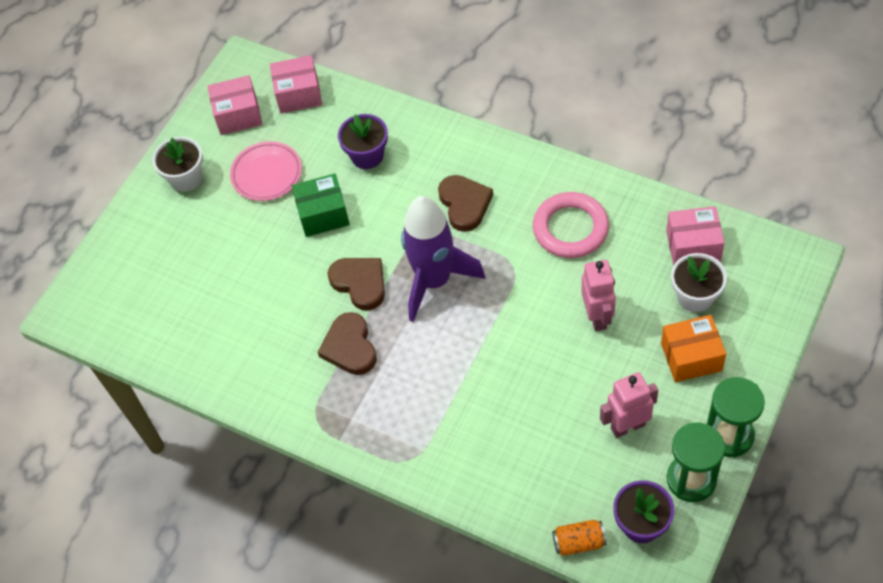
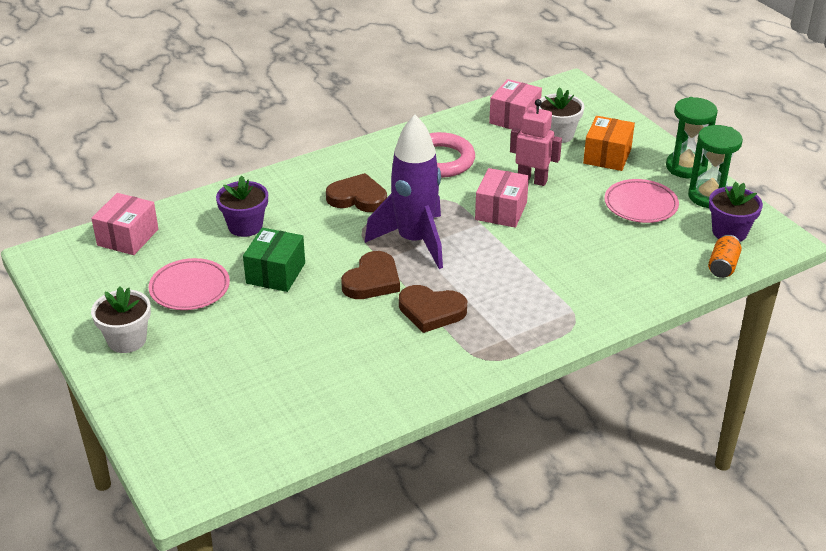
camera: 65 degrees left, 20 degrees down
(238, 115) = (100, 280): pink box -> pink box (501, 211)
(360, 283) = (372, 280): brown heart -> brown heart turned 135 degrees clockwise
(627, 426) = (640, 205): pink robot -> pink plate

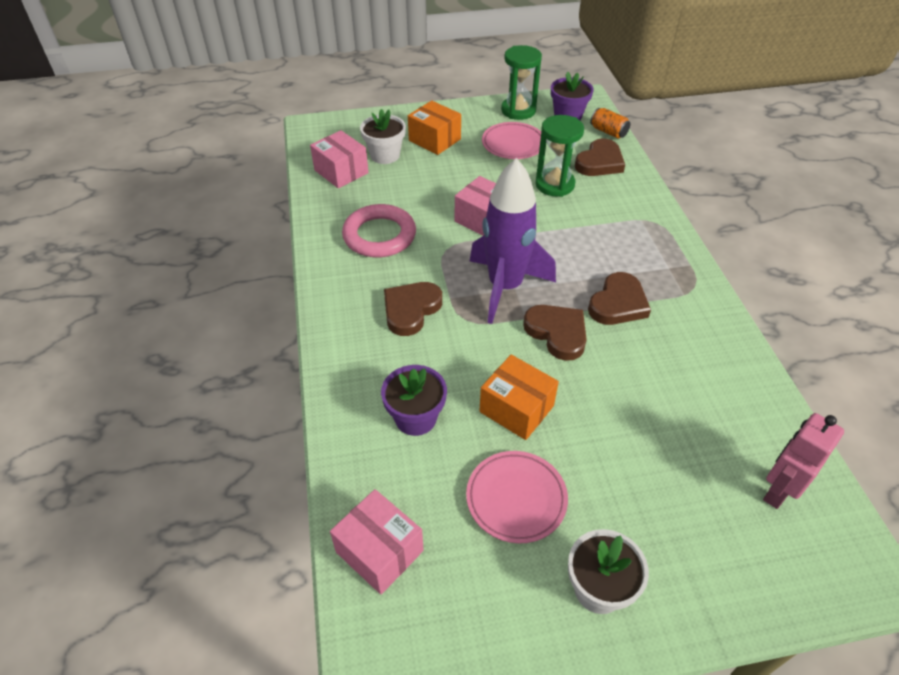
camera: 70 degrees left, 10 degrees up
(276, 273) = (516, 408): green box -> orange box
(532, 180) = (446, 189): pink robot -> pink robot (777, 491)
(655, 268) = (599, 162): none -> brown heart
(686, 167) = (474, 108): green hourglass -> green hourglass (554, 184)

